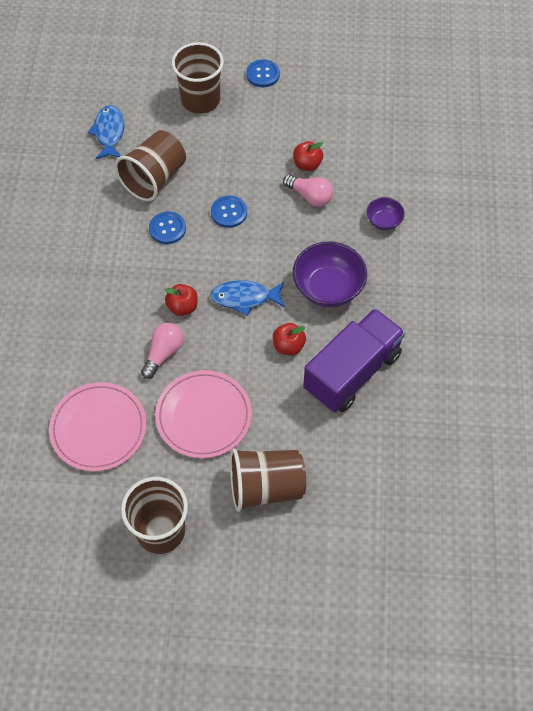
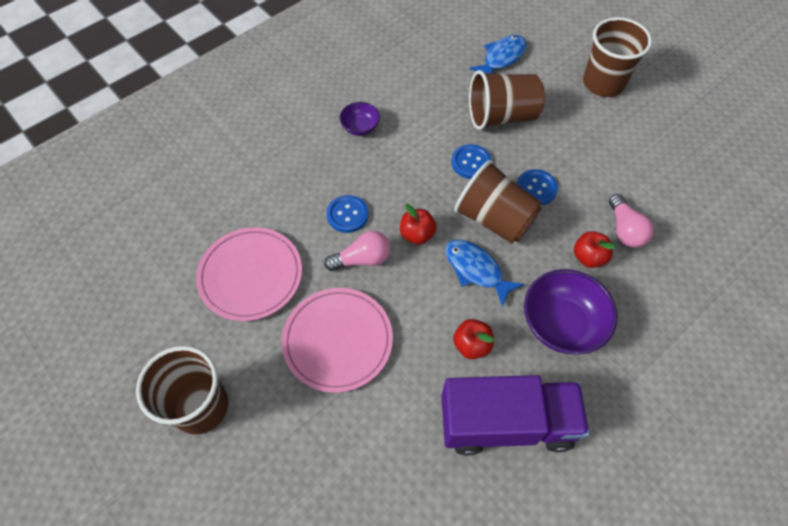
camera: 45 degrees right, 0 degrees up
(263, 74) = (681, 99): blue button -> blue button (347, 215)
(266, 487) = (320, 455): brown cup -> brown cup (494, 219)
(307, 164) = (649, 201): red apple -> red apple (588, 257)
(384, 221) = (678, 307): purple bowl -> purple bowl (360, 127)

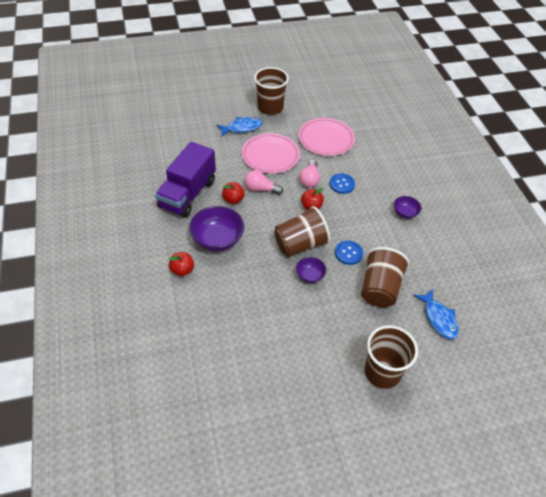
camera: 115 degrees right, 10 degrees down
(476, 270) = (273, 221): blue fish -> blue fish (242, 128)
(536, 188) = (310, 276): blue button -> purple bowl
(588, 257) = (246, 274): red apple -> red apple (182, 270)
(625, 230) = (252, 304): pink light bulb -> pink light bulb (260, 189)

